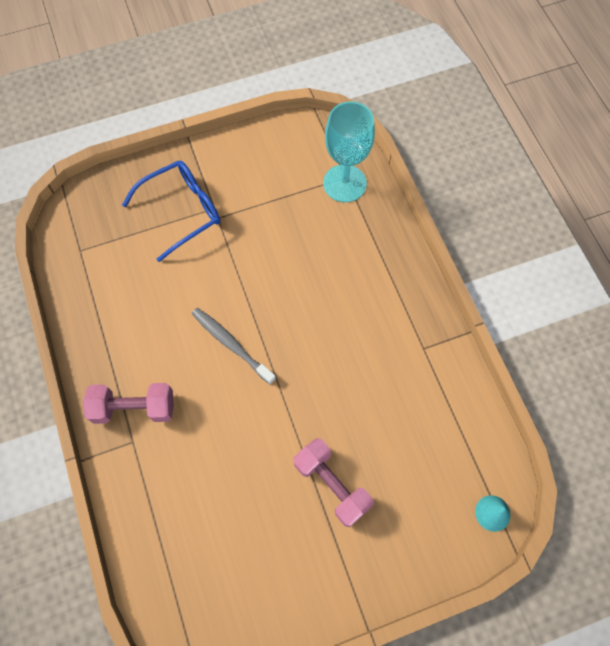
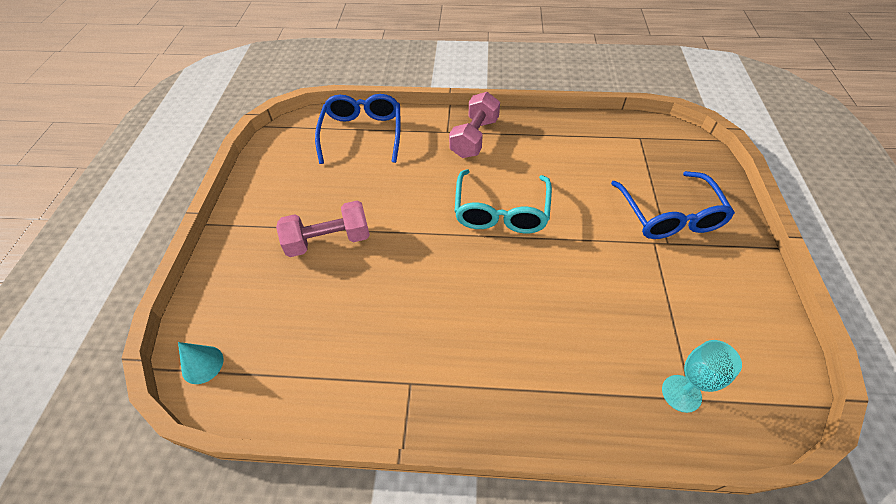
camera: 115 degrees right, 15 degrees down
(169, 539) = (362, 133): none -> blue glasses
(231, 344) = (501, 211): grey toothbrush -> turquoise glasses
(344, 183) = (681, 393): turquoise goblet -> turquoise goblet, size x0.60

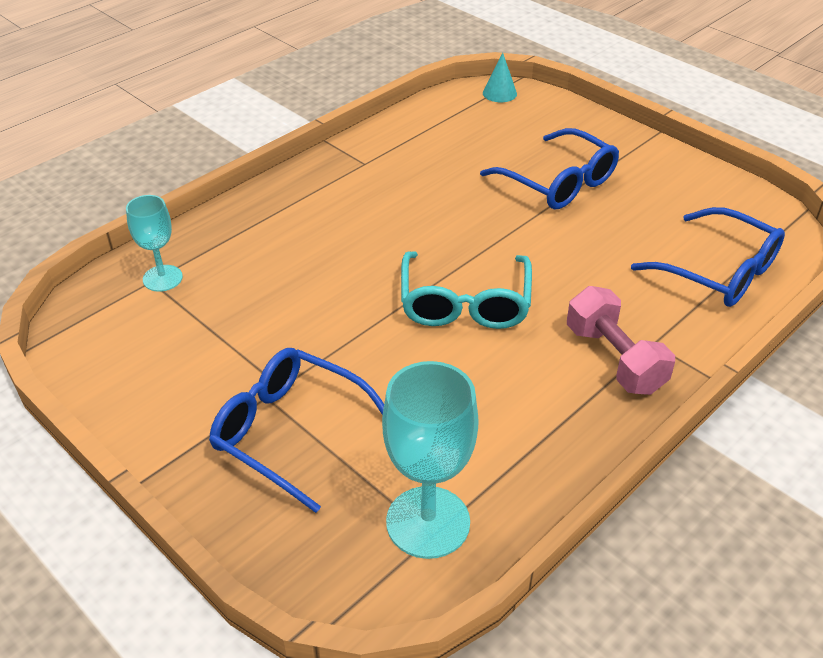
camera: 130 degrees right, 10 degrees down
(328, 241) = (558, 182): pink dumbbell -> blue glasses
(501, 211) = (465, 303): turquoise glasses -> turquoise glasses turned 135 degrees counterclockwise
(637, 142) = (428, 522): none -> turquoise goblet

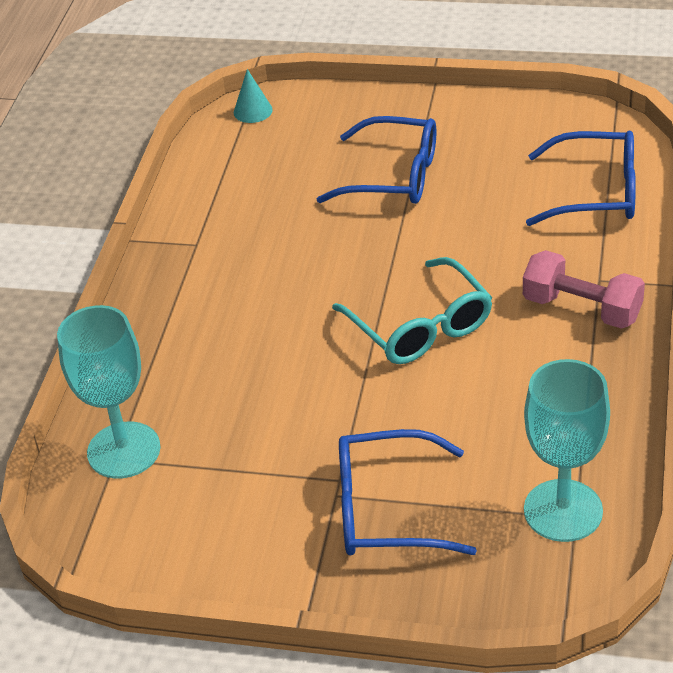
camera: 30 degrees left, 0 degrees up
(162, 278) = (124, 450): turquoise goblet -> turquoise goblet, size x1.67

